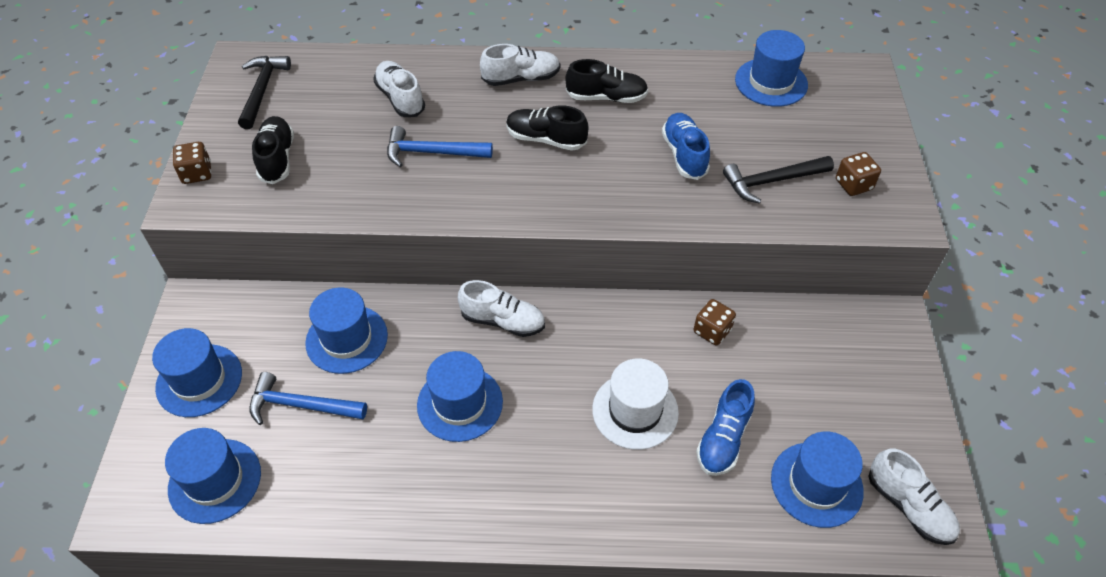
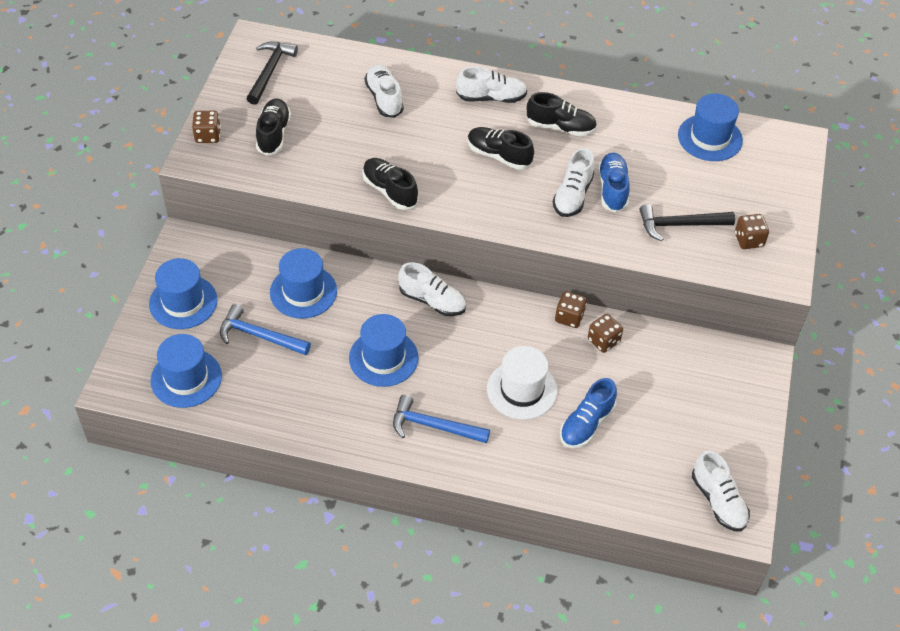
camera: 10 degrees right, 0 degrees up
(428, 200) = (389, 191): none -> black shoe
(432, 152) = (401, 151): blue hammer -> blue hammer (434, 426)
(642, 169) = (572, 195): none -> white shoe
(665, 310) = (569, 317): none -> brown dice
(816, 484) = (650, 471): blue hat -> none

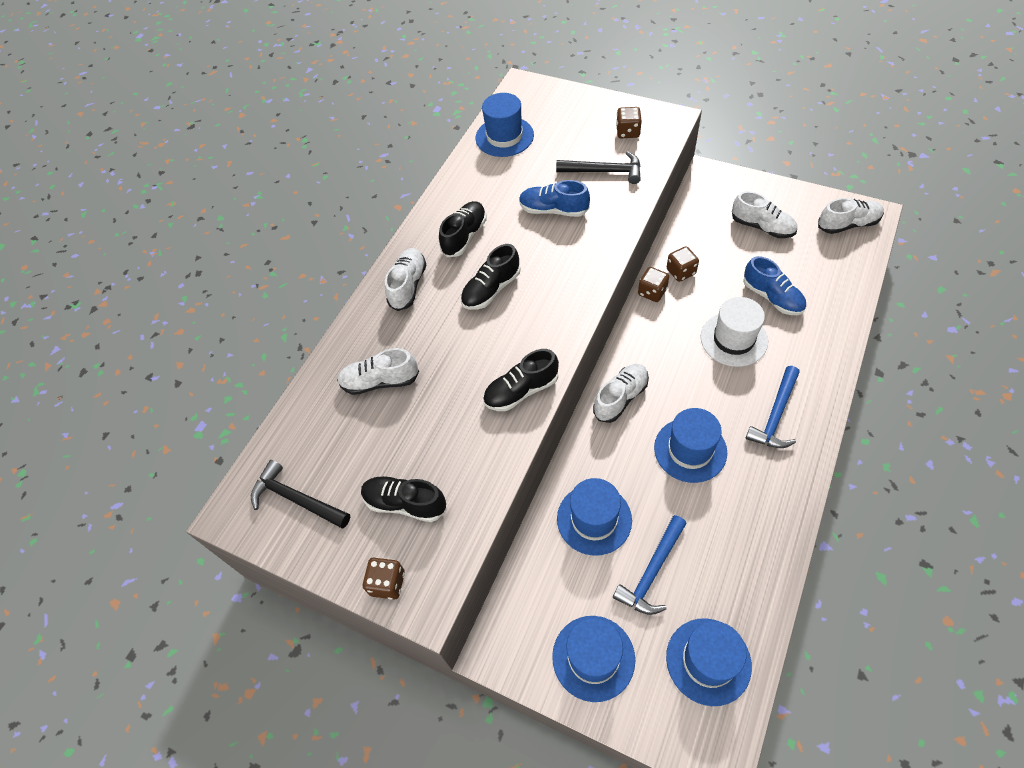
camera: 70 degrees left, 5 degrees up
(572, 195) = (556, 239): white shoe -> white shoe (762, 227)
(680, 225) = (604, 171): black hammer -> black hammer turned 90 degrees counterclockwise

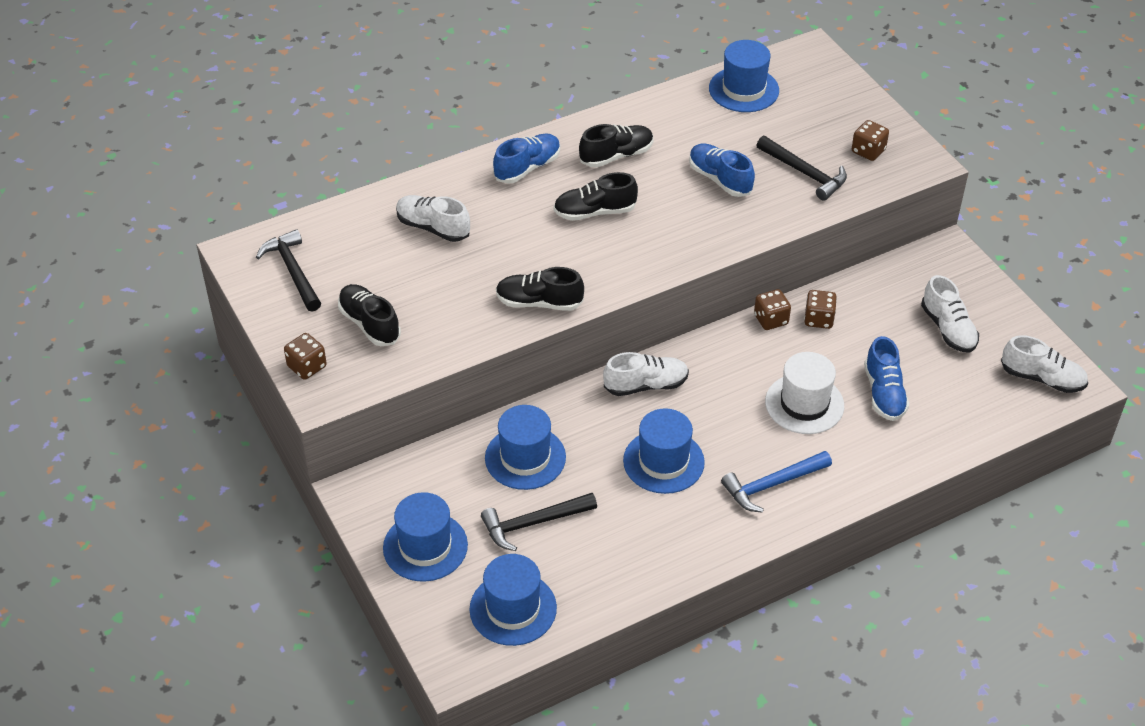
camera: 30 degrees right, 10 degrees down
(408, 285) = (527, 168): white shoe -> blue shoe
(652, 572) = (533, 523): blue hammer -> black hammer

